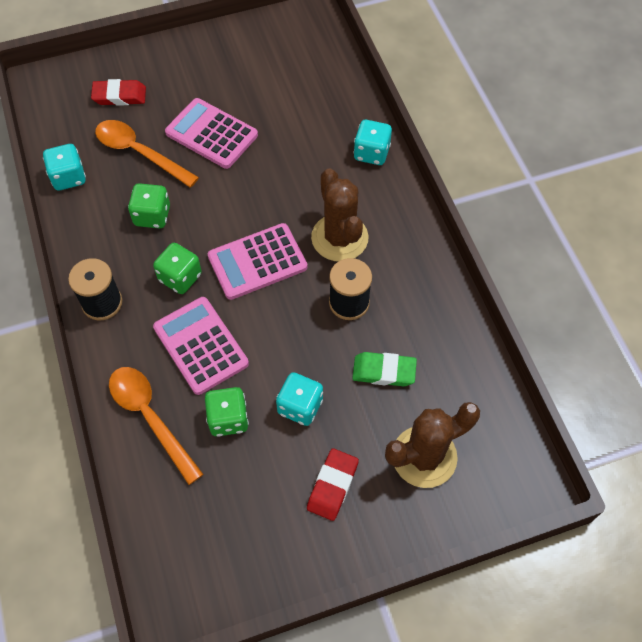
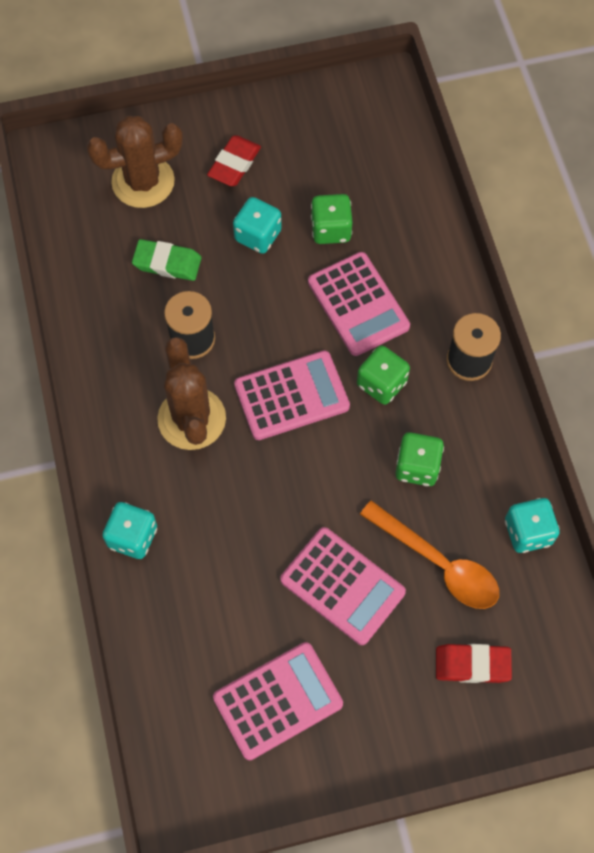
camera: 175 degrees left, 5 degrees up
(150, 417) = (409, 237): orange spoon -> none
(254, 68) = (278, 701): none -> pink calculator

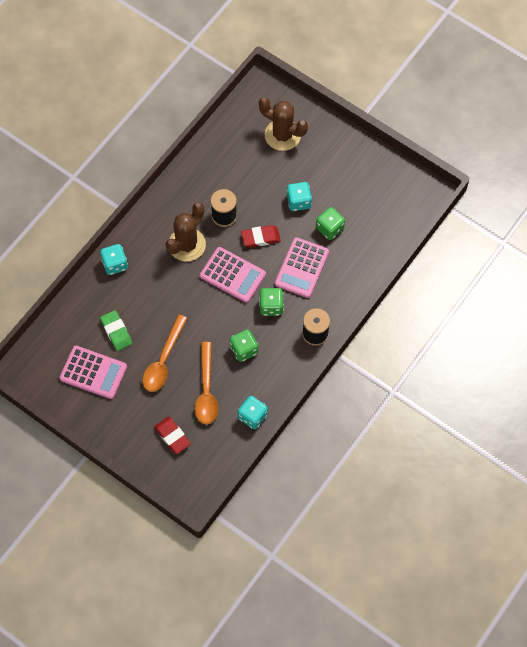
camera: 50 degrees right, 0 degrees up
(167, 263) = (251, 177): green eraser -> green eraser (116, 331)
(234, 164) = (326, 164): red eraser -> red eraser (260, 238)
(342, 586) = (163, 360): pink calculator -> orange spoon

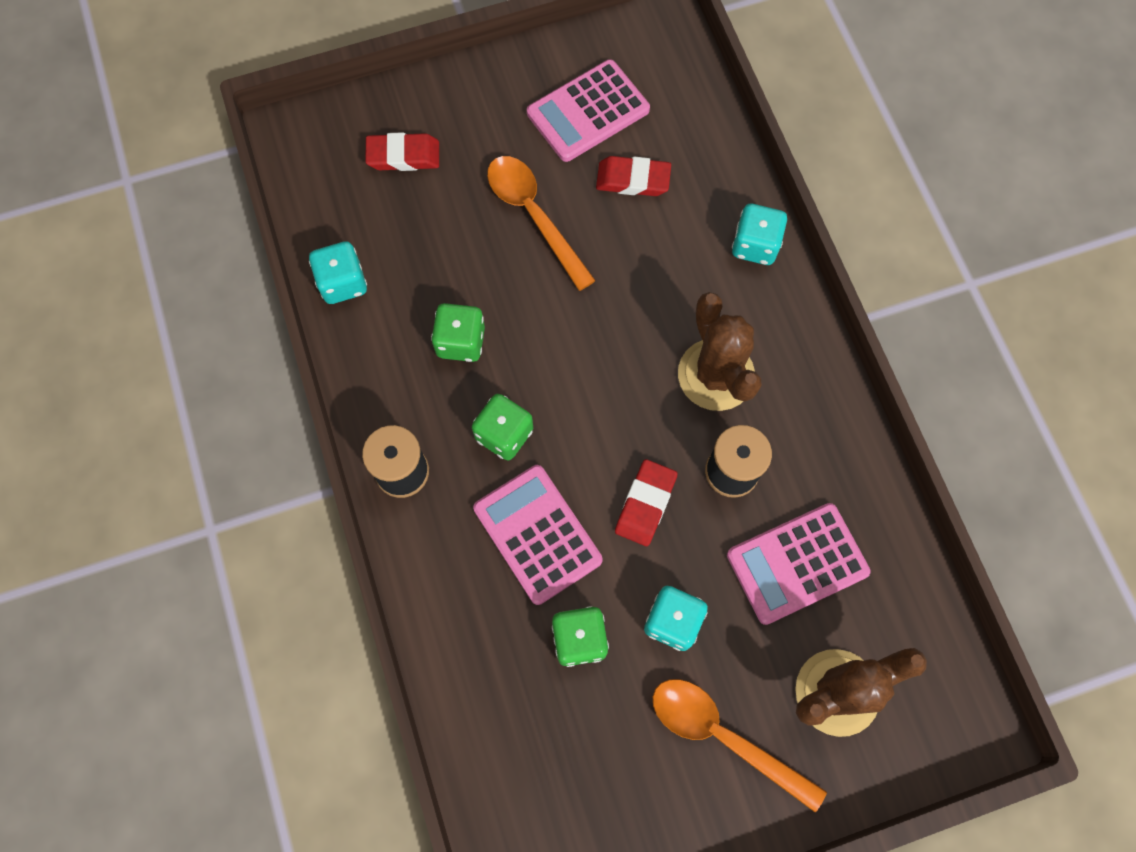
camera: 125 degrees right, 5 degrees up
(116, 331) = (633, 180): green eraser -> red eraser
(206, 390) = (437, 245): orange spoon -> orange spoon (723, 736)
(232, 275) = (606, 411): pink calculator -> pink calculator (797, 563)

